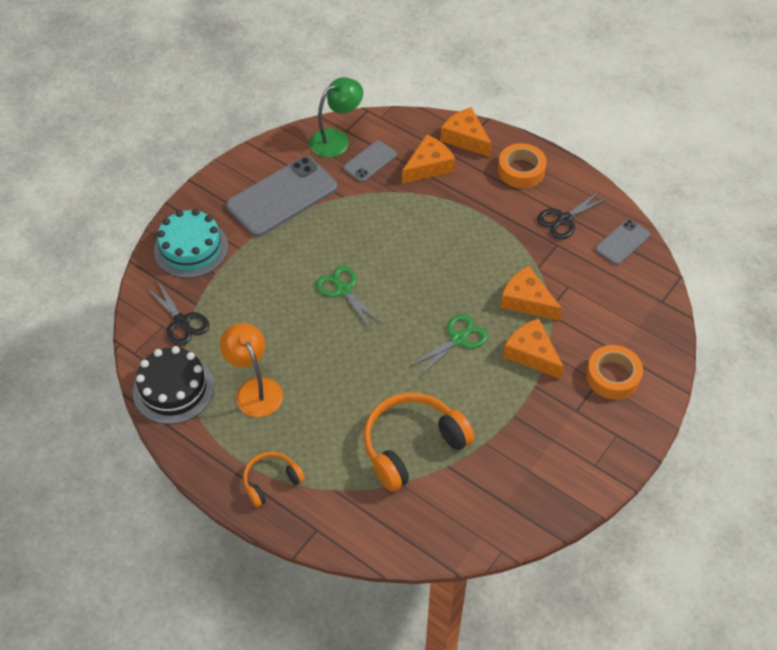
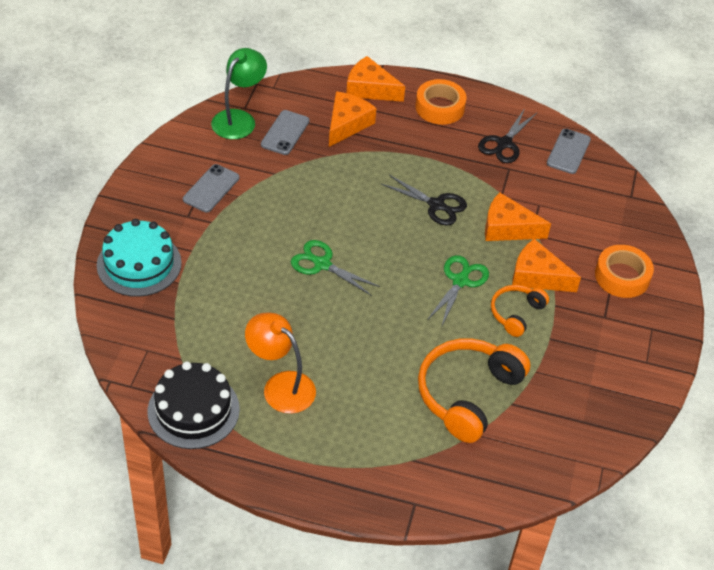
camera: 25 degrees left, 5 degrees down
(182, 322) = (167, 340): black scissors -> black scissors (437, 205)
(271, 481) = (345, 471): orange headphones -> orange headphones (516, 313)
(282, 197) = (211, 188): grey phone -> grey phone, size x0.52

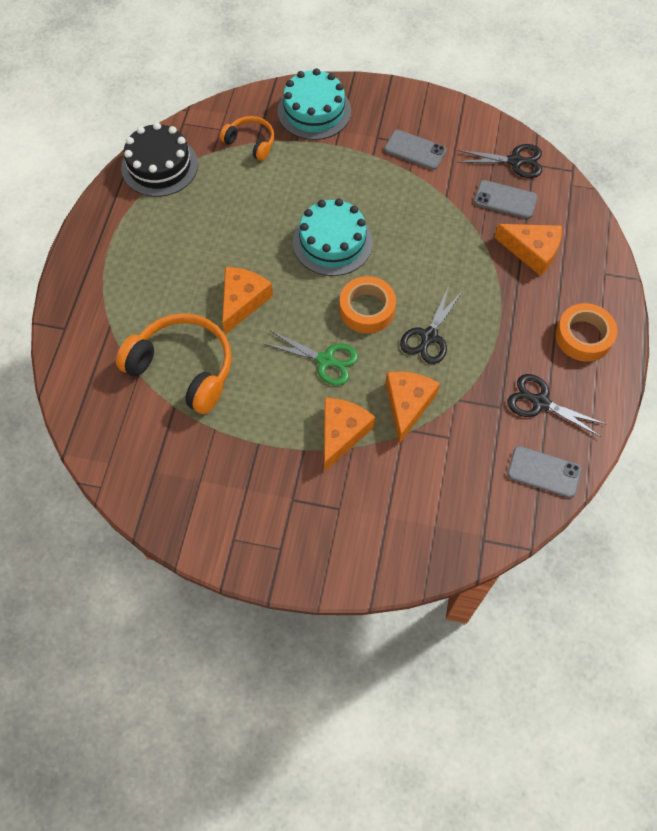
camera: 90 degrees right, 15 degrees up
(239, 119) = (515, 161): green lamp -> black scissors
(281, 386) = (187, 222): orange lamp -> none
(321, 264) = (332, 242): green scissors -> turquoise cake
(370, 89) = (594, 269): orange cheese -> orange cheese (242, 301)
(516, 313) = (288, 412): orange headphones -> orange headphones (250, 142)
(622, 276) = (353, 521): orange tape -> orange tape (367, 309)

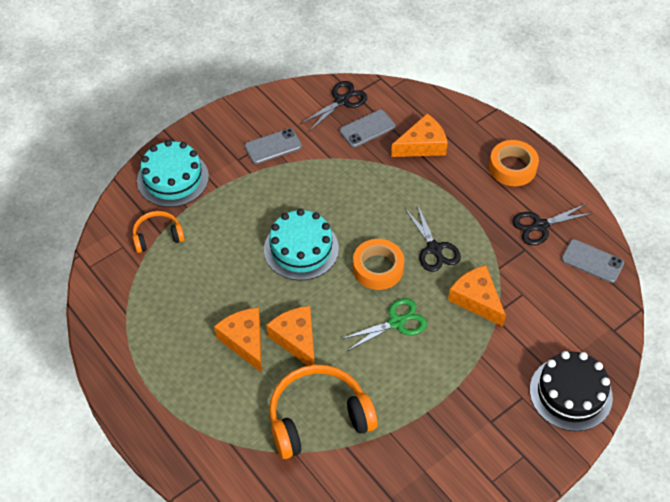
camera: 50 degrees left, 10 degrees down
(159, 166) = (113, 309): black cake -> black cake (570, 393)
(342, 433) = (464, 354): orange cheese -> orange cheese (245, 341)
(544, 472) = (592, 261): grey phone -> grey phone turned 60 degrees clockwise

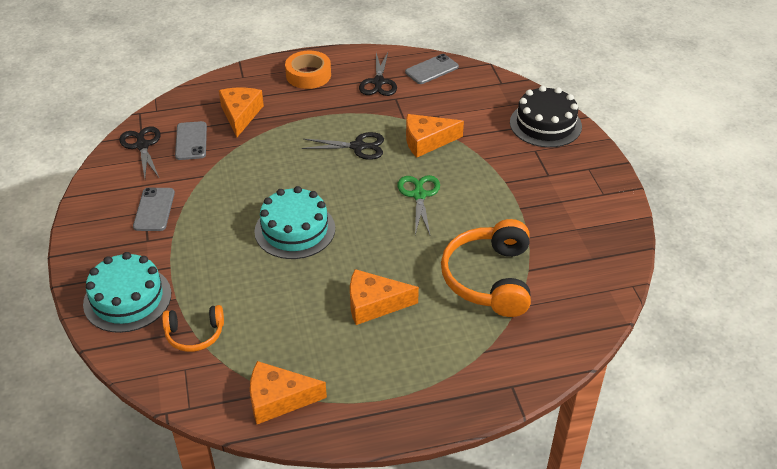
camera: 65 degrees left, 10 degrees down
(157, 236) = (195, 334): orange headphones -> orange headphones turned 105 degrees counterclockwise
(296, 339) = (395, 266): orange cheese -> orange cheese (278, 399)
(378, 268) = (354, 187): orange tape -> none

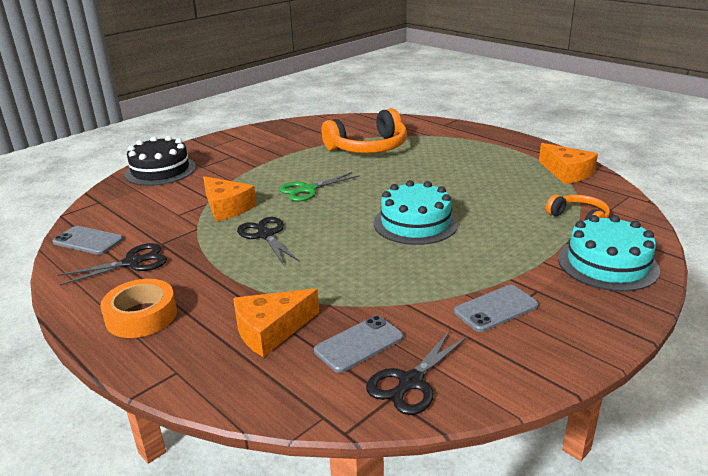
camera: 120 degrees left, 15 degrees down
(374, 304) = (444, 171): orange cheese -> none

